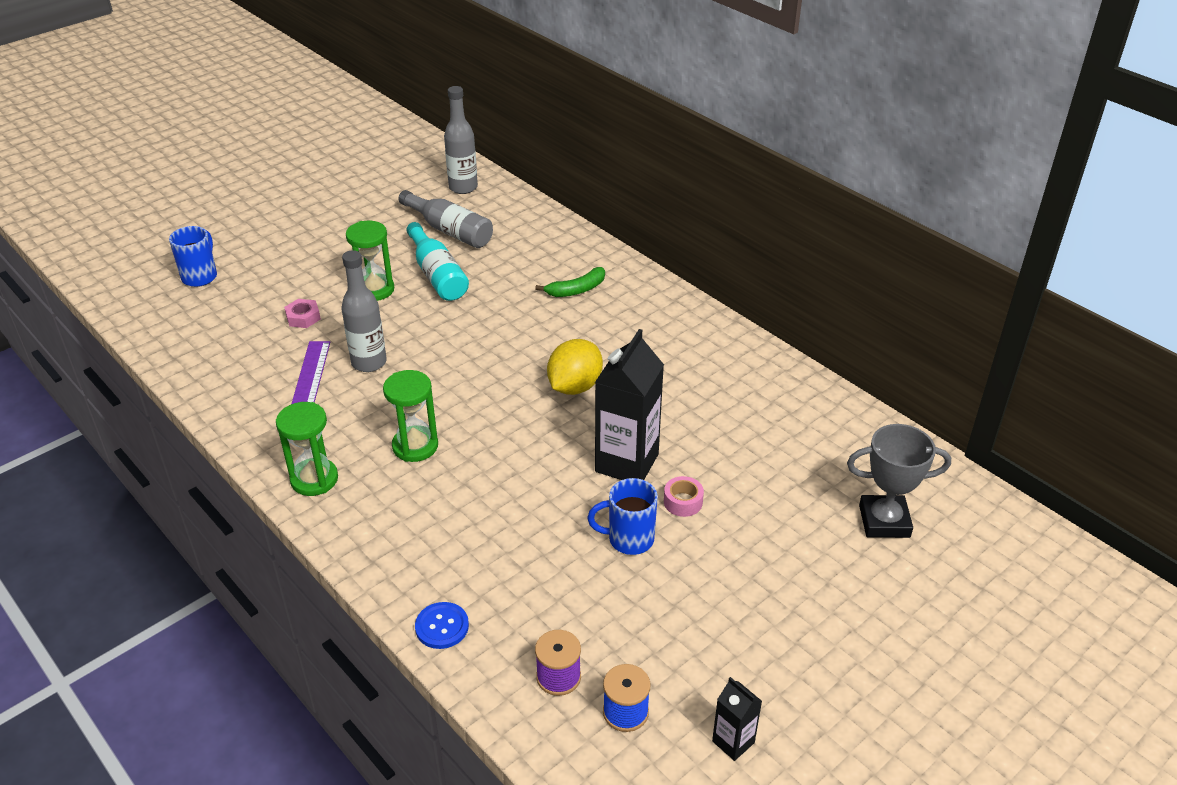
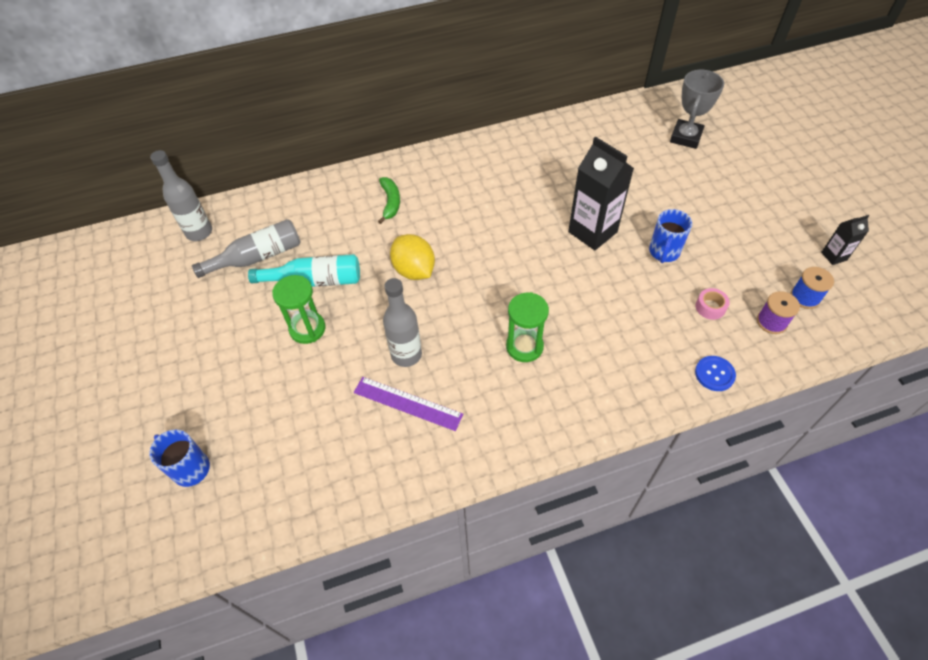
camera: 65 degrees left, 15 degrees up
(303, 317) = (314, 391): pink nut -> none
(314, 479) = (535, 423): green hourglass -> none
(574, 386) = (501, 235): yellow lemon -> yellow lemon (414, 270)
(683, 502) = (639, 216): pink tape -> pink tape (710, 307)

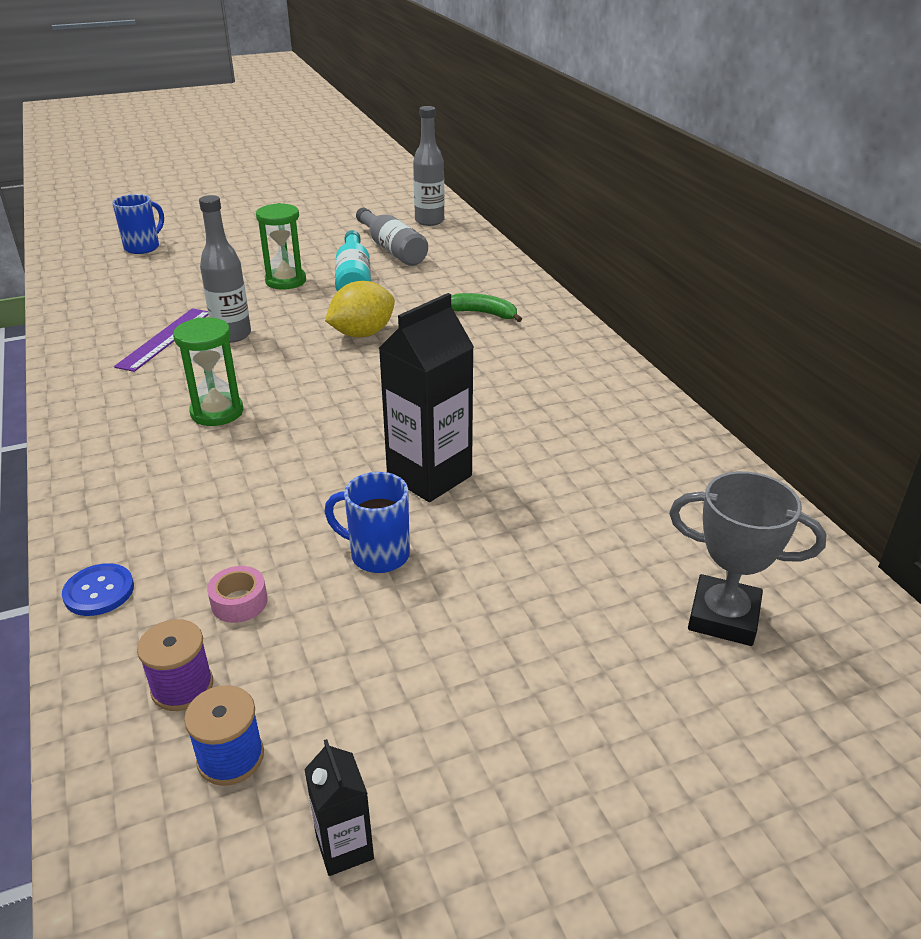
camera: 85 degrees right, 20 degrees down
(390, 202) = (483, 313): green banana -> green banana turned 150 degrees counterclockwise

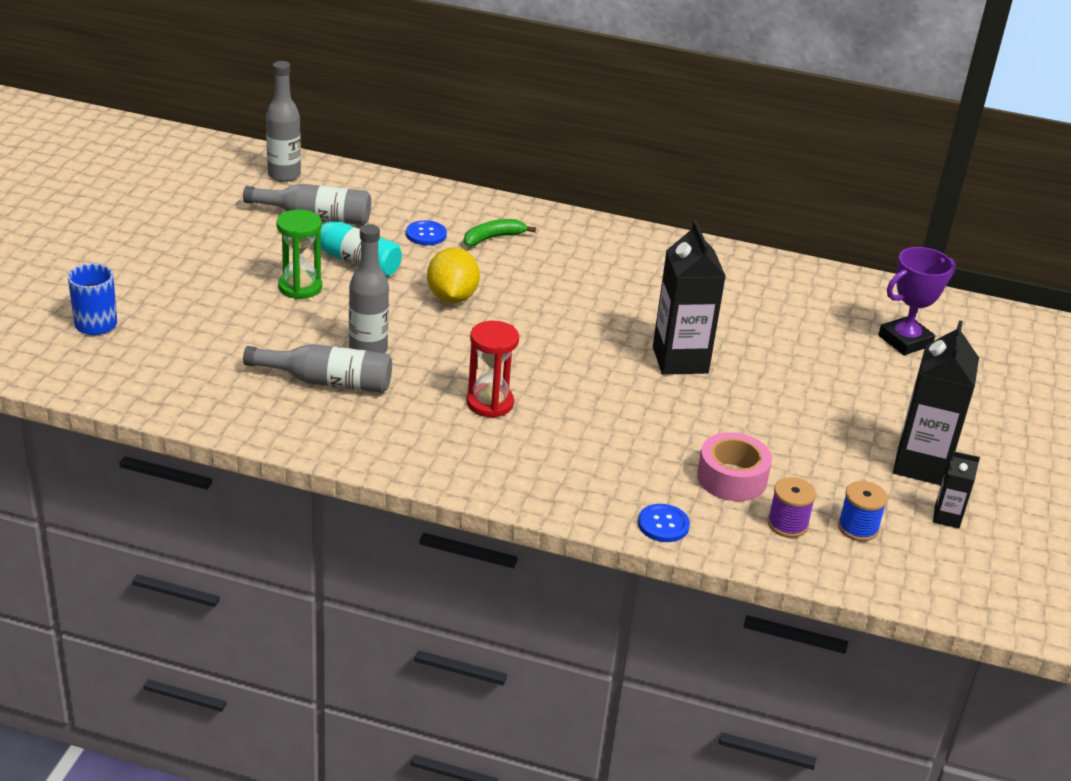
camera: 55 degrees left, 0 degrees up
(165, 339) = (327, 382): purple ruler -> grey bottle
(217, 412) = (490, 403): green hourglass -> red hourglass
(239, 602) = (731, 478): pink tape -> pink tape, size x1.75
(377, 555) = (739, 414): blue mug -> none
(440, 290) = (426, 234): none -> blue button
(449, 759) = (921, 465): none -> black carton
(723, 617) = (905, 341): grey trophy -> purple trophy

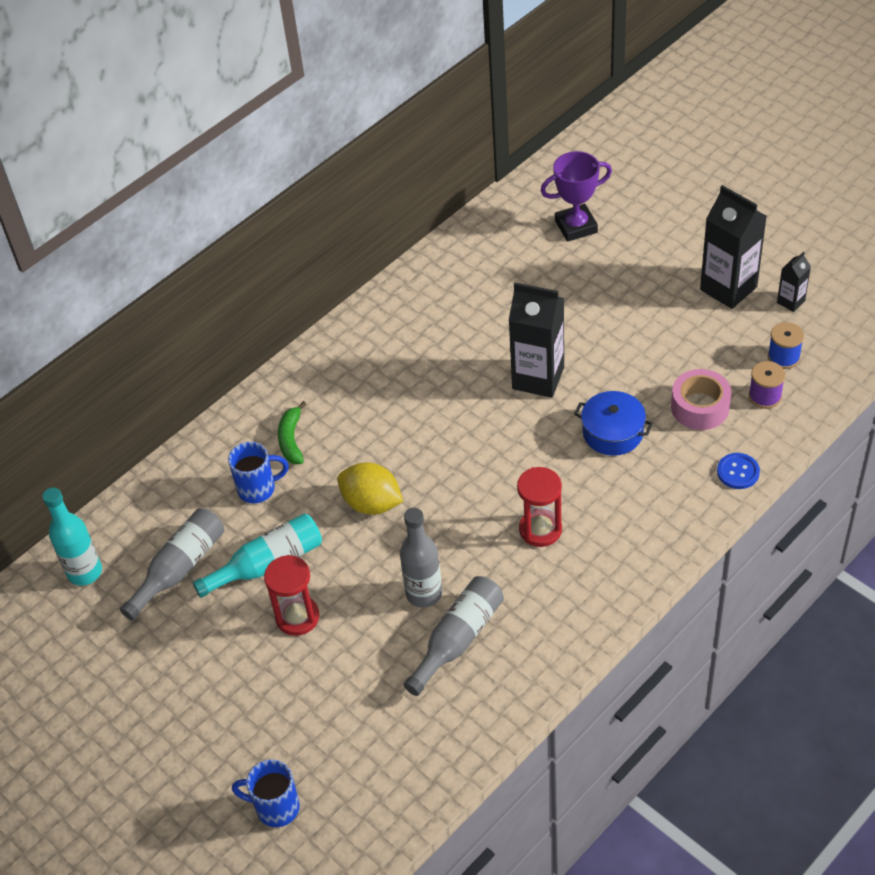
camera: 55 degrees left, 15 degrees up
(284, 175) = (85, 572): grey bottle -> turquoise bottle
(300, 287) = (297, 617): green hourglass -> red hourglass
(426, 234) = (258, 489): blue button -> blue mug
(648, 424) = (613, 432): none -> blue pot
(905, 341) = (576, 226): purple trophy -> purple trophy turned 75 degrees clockwise

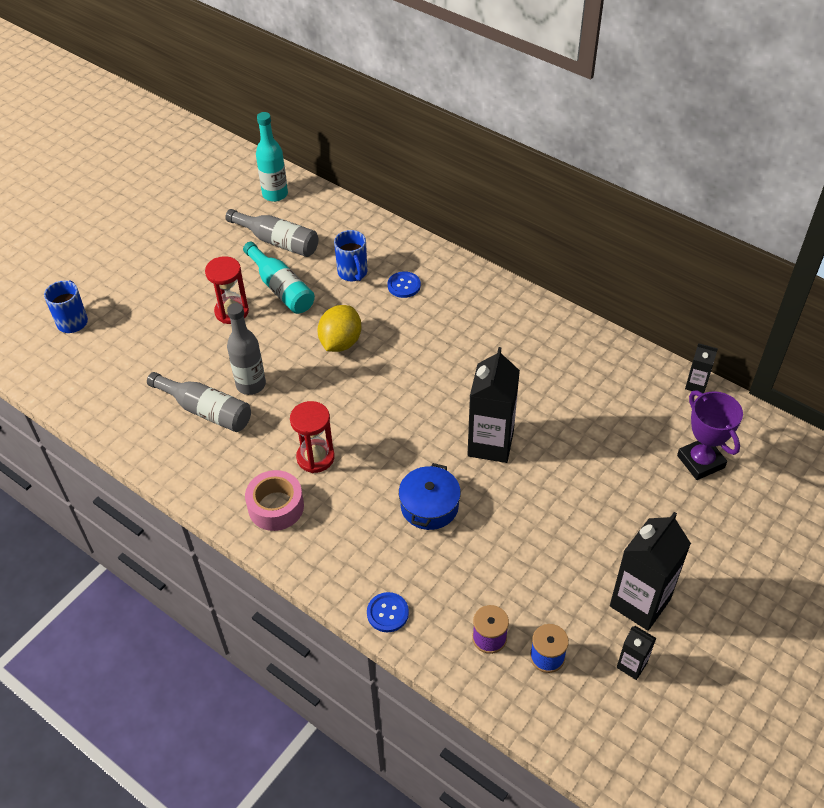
camera: 80 degrees right, 0 degrees up
(291, 439) = (404, 285): green banana -> blue button
(482, 216) = (696, 385): none -> black carton
(700, 407) = (468, 578): pink tape -> pink tape (276, 507)

